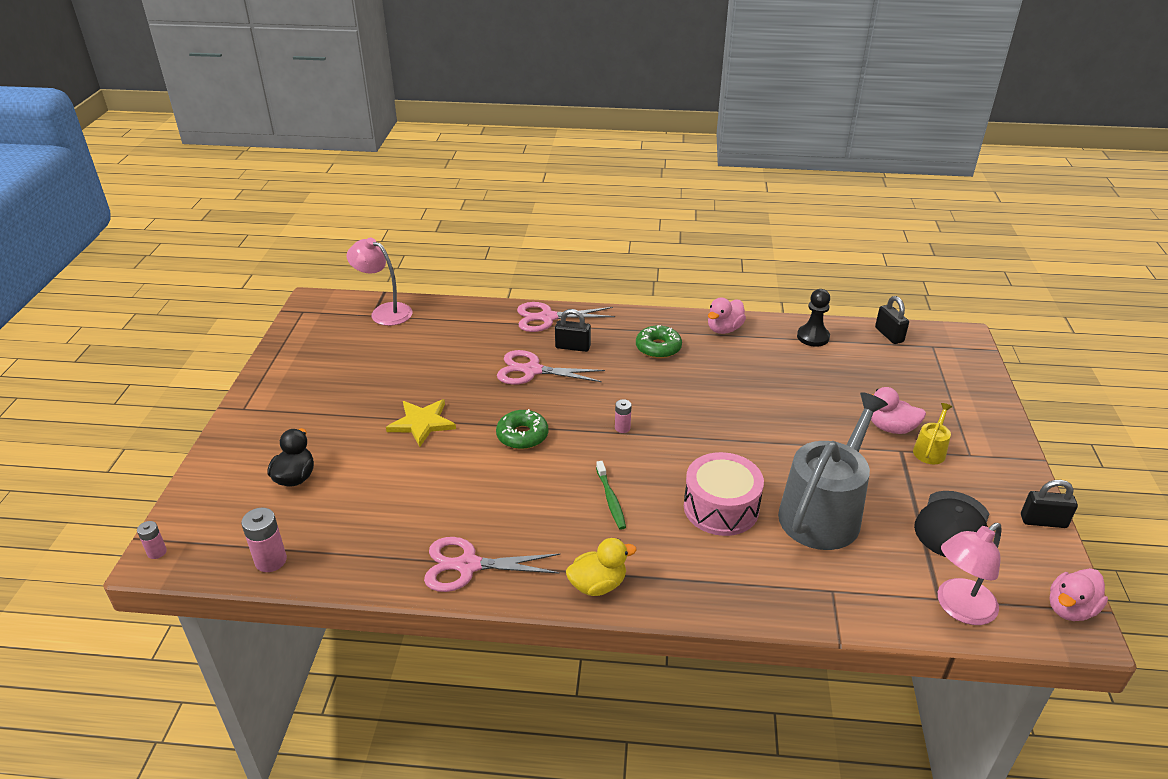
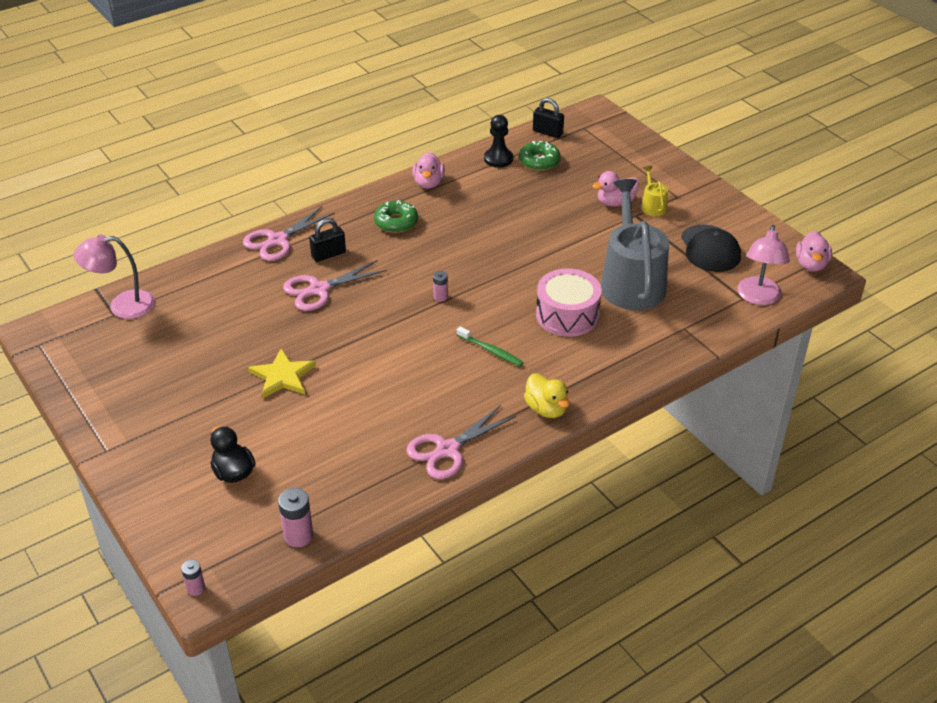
camera: 40 degrees left, 5 degrees up
(522, 435) = (374, 342): green donut -> green donut (539, 161)
(598, 585) = (546, 409): yellow duck -> yellow duck turned 120 degrees clockwise
(1043, 521) = (754, 219): black padlock -> none

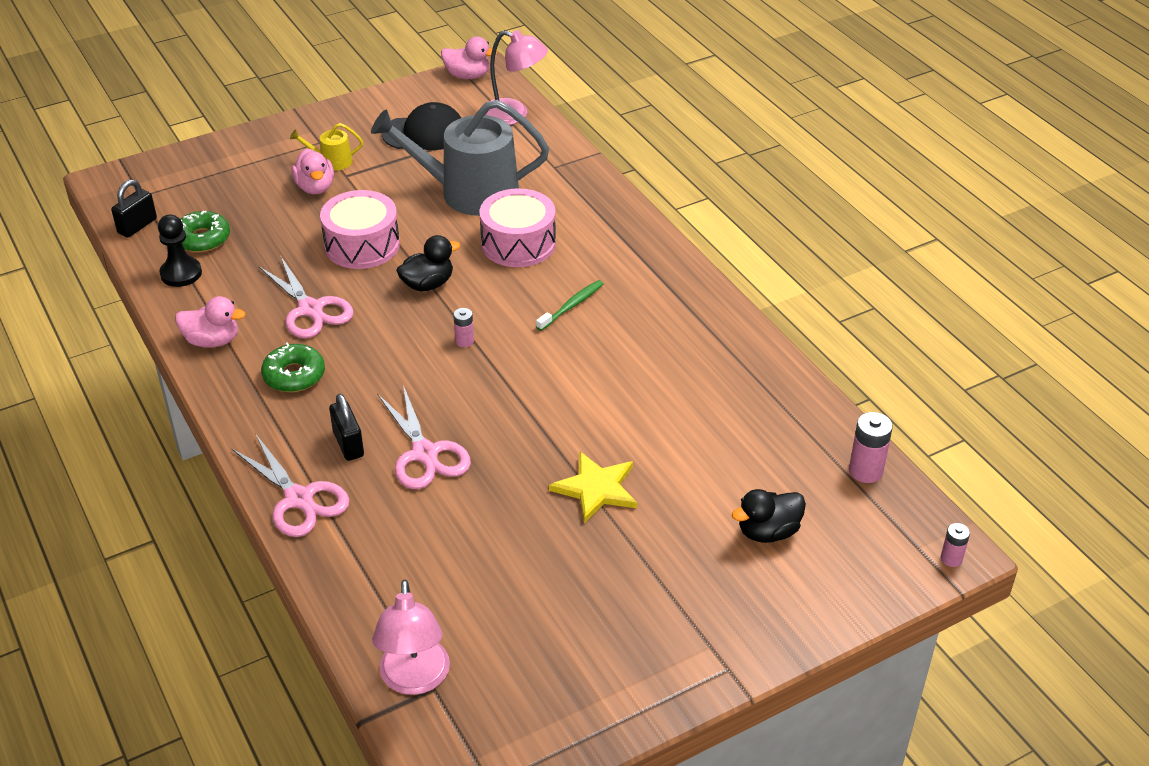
camera: 85 degrees left, 0 degrees up
(448, 449) = (731, 348): pink scissors -> pink scissors (310, 309)
(505, 272) = (428, 284): none -> black duck
(546, 409) = (671, 272): yellow duck -> none
(547, 234) = (362, 245): none -> pink drum

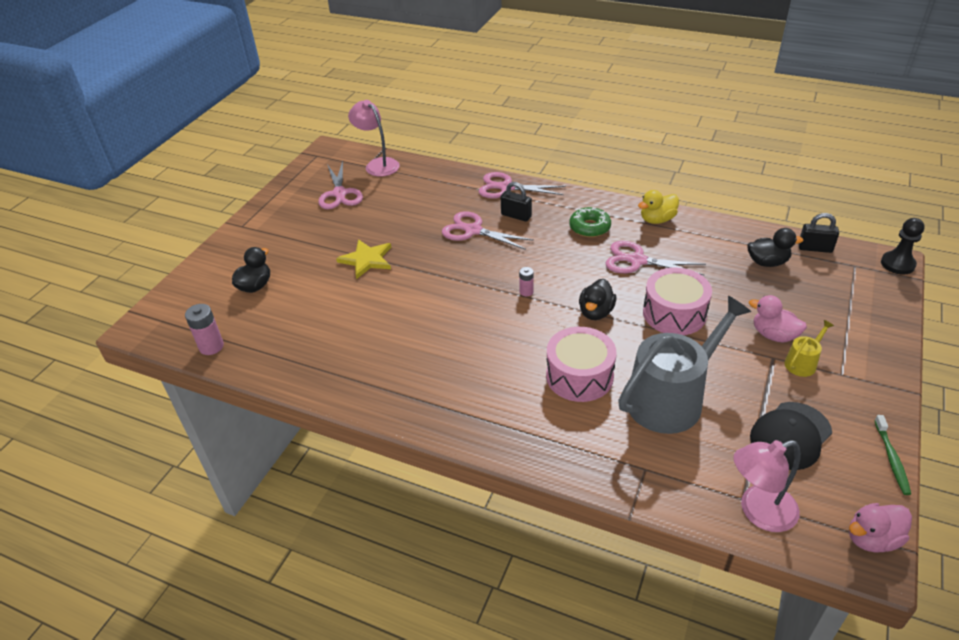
camera: 145 degrees right, 0 degrees up
(137, 226) = (815, 248): black padlock -> black padlock turned 75 degrees counterclockwise
(181, 273) = (738, 239): black pawn -> black pawn (897, 264)
(202, 239) = (767, 262): green donut -> black duck
(212, 341) = (657, 220): pink duck -> yellow duck
(531, 645) = (339, 193): none -> pink scissors
(571, 306) = (488, 350): green toothbrush -> green toothbrush (891, 459)
(951, 559) = (138, 324): pink battery -> none

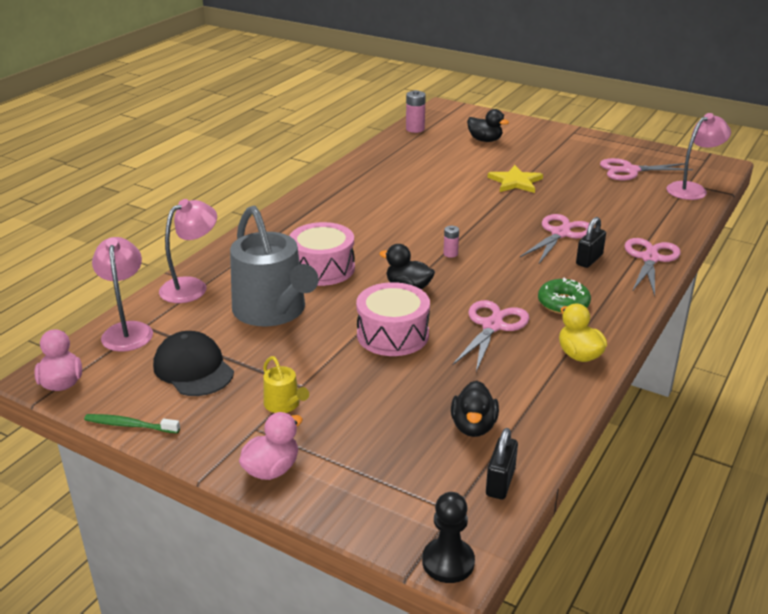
camera: 95 degrees right, 10 degrees down
(652, 478) = (191, 286): none -> pink lamp
(773, 335) = (335, 395): pink duck -> pink duck (272, 469)

